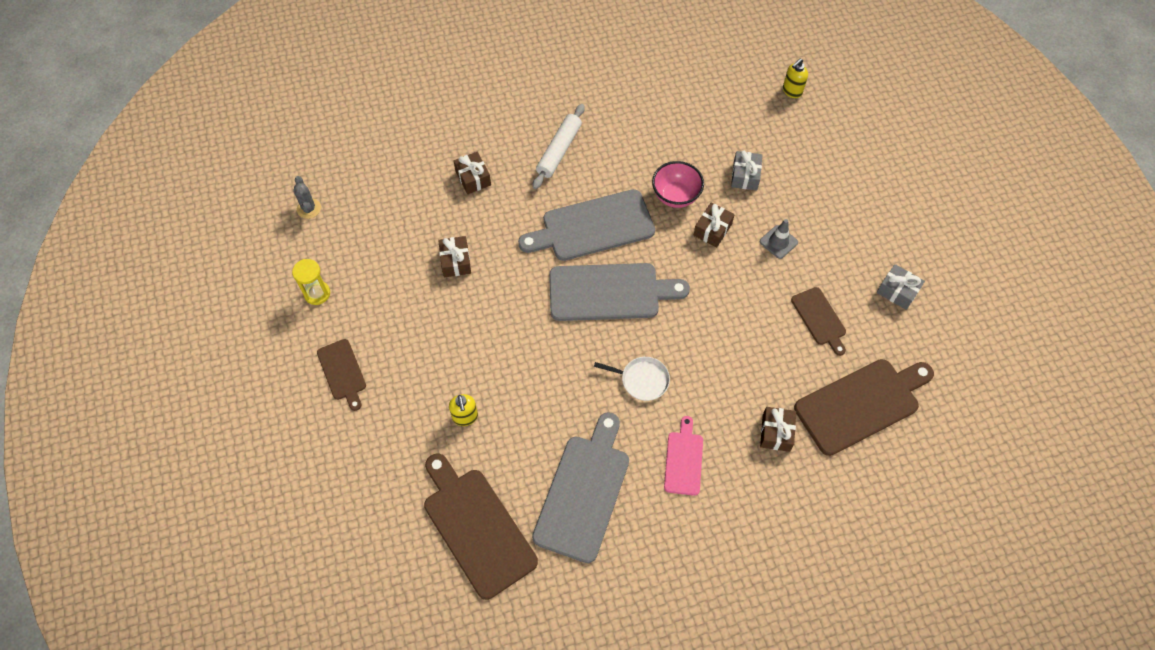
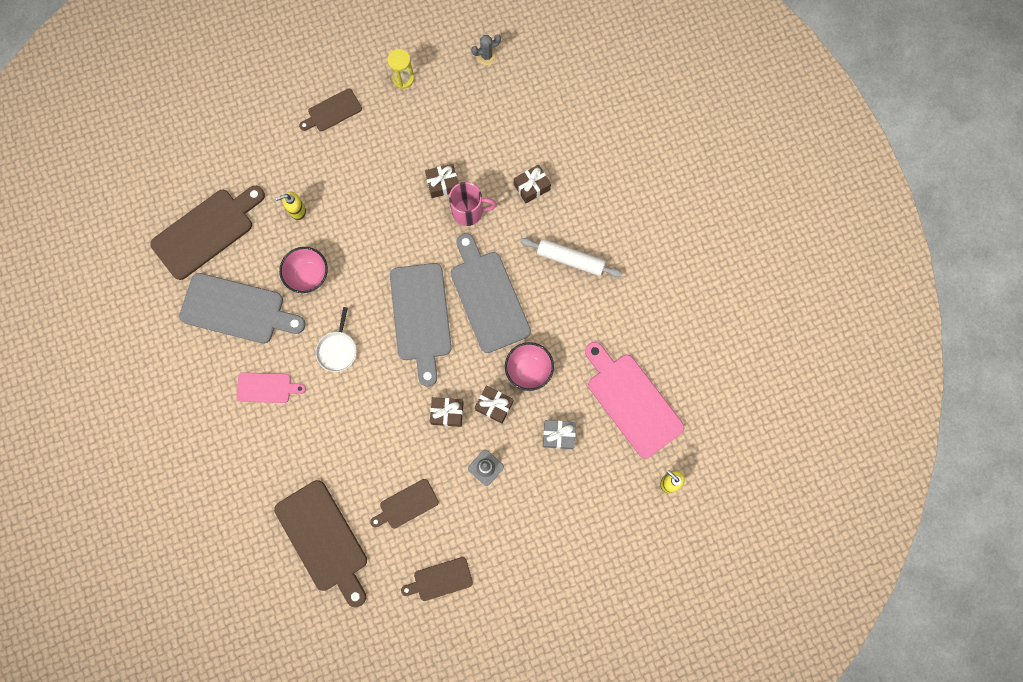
camera: 85 degrees right, 15 degrees up
(493, 238) = (469, 212): none -> pink mug
(549, 408) = (308, 276): none -> pink bowl
(711, 113) = (632, 401): none -> pink cutting board
(776, 432) = (294, 464): brown gift -> brown gift (447, 413)
(897, 291) = (440, 579): grey gift -> brown cutting board

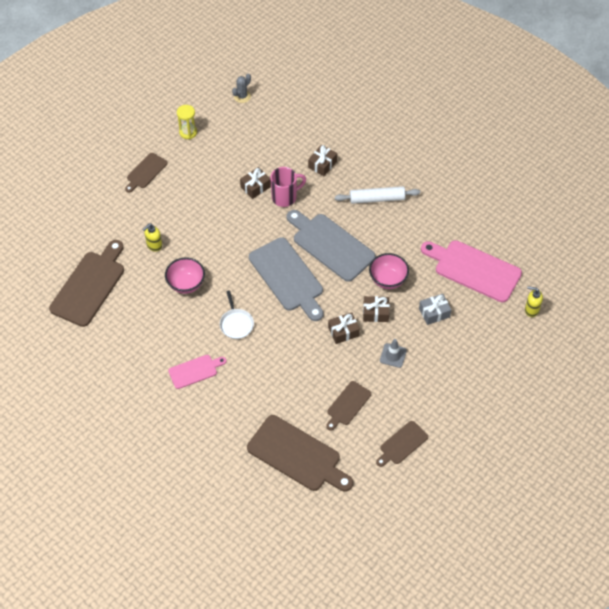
camera: 25 degrees left, 20 degrees down
(237, 309) = (142, 328): grey cutting board -> none

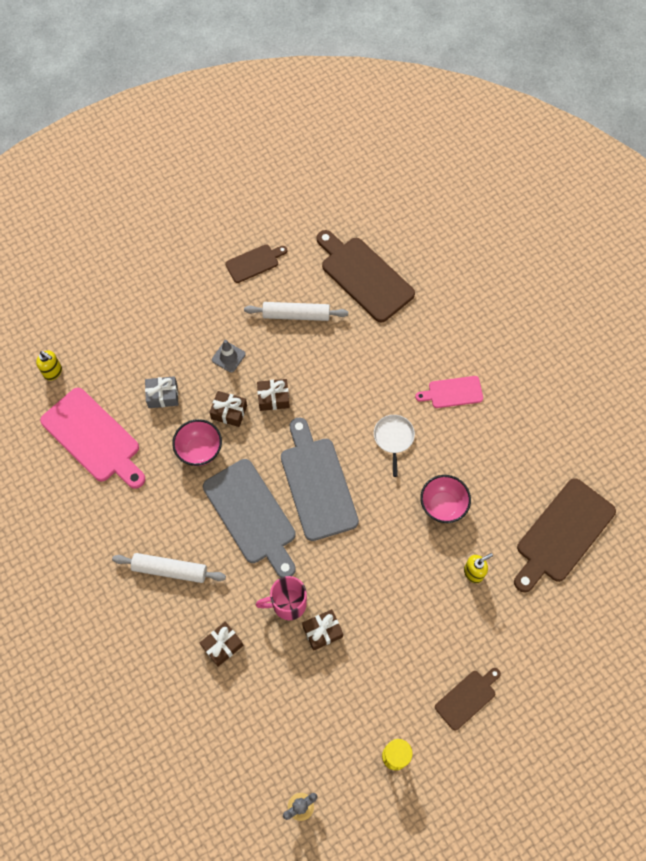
camera: 165 degrees left, 10 degrees up
(347, 405) = (296, 315): brown cutting board -> white rolling pin

